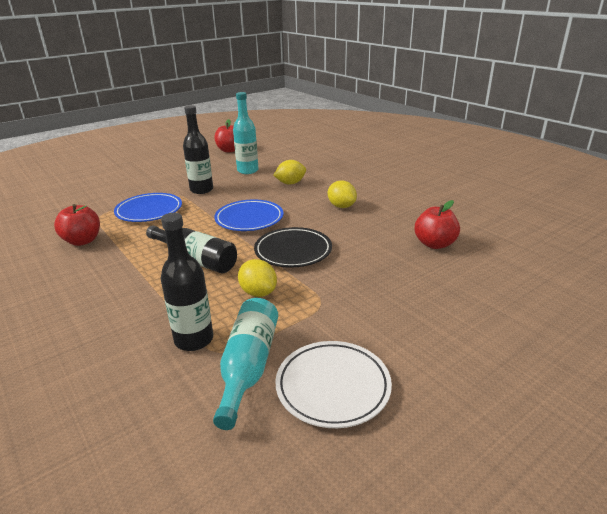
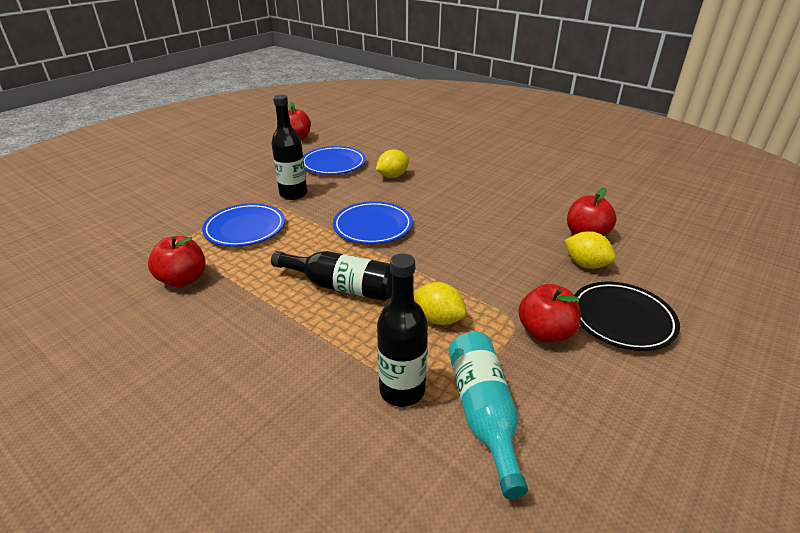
camera: 15 degrees left, 5 degrees up
(247, 170) = (333, 164): turquoise bottle -> blue plate
(293, 251) = (446, 261): black plate -> black plate (622, 319)
(333, 386) = (584, 420): white plate -> none
(341, 206) = (465, 200): yellow lemon -> yellow lemon (585, 264)
(343, 315) = (545, 332): none -> red apple

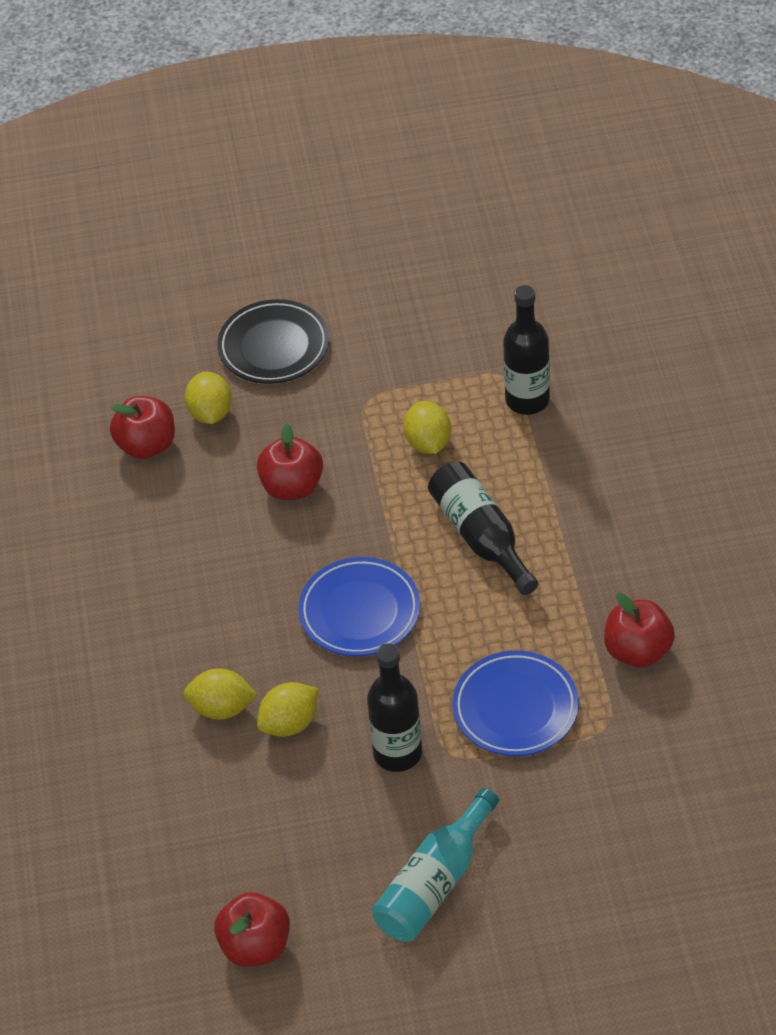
camera: 135 degrees left, 15 degrees up
(333, 164) = (271, 804): blue plate -> none
(356, 183) = (290, 723): none -> yellow lemon
(483, 413) = (486, 350): turquoise bottle -> turquoise bottle (434, 883)
(545, 332) = (355, 375): red apple -> red apple (292, 487)

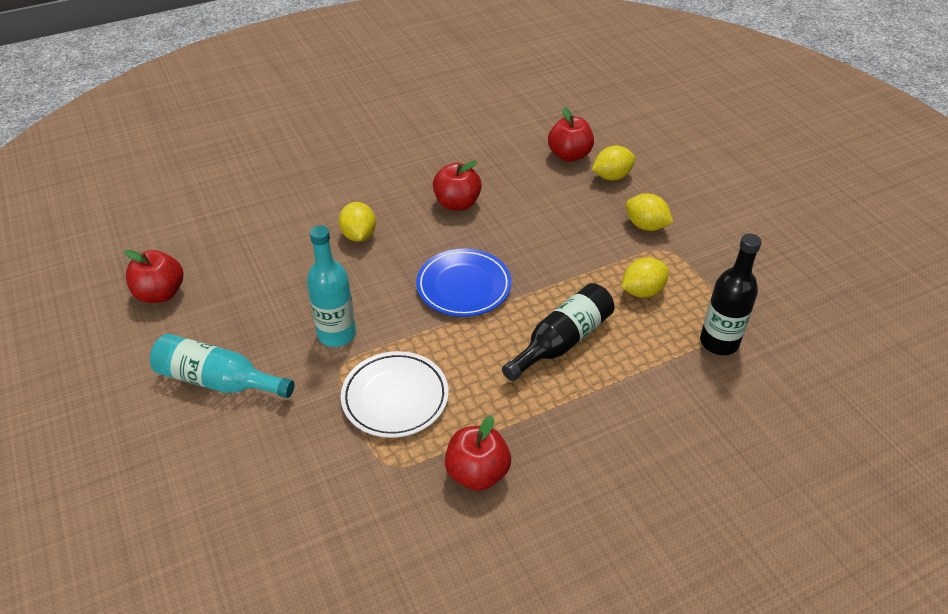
camera: 70 degrees right, 5 degrees down
(274, 346) = (688, 192): black plate -> none
(290, 723) = (352, 271): yellow lemon -> yellow lemon (646, 226)
(292, 487) = (565, 228): red apple -> red apple (457, 203)
(397, 753) = (337, 334): black bottle -> turquoise bottle
(515, 708) = (395, 397): blue plate -> white plate

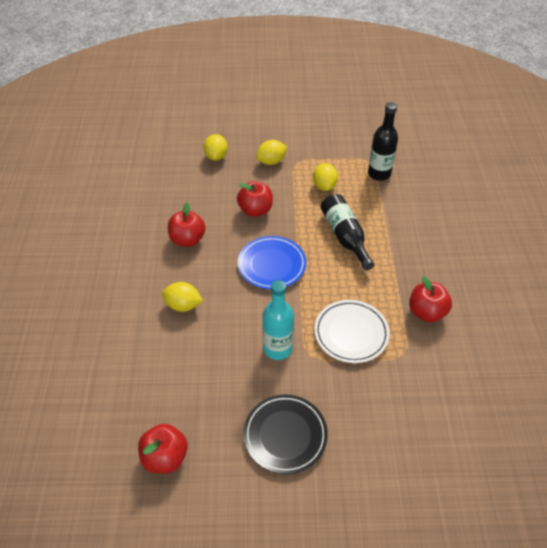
camera: 65 degrees left, 5 degrees up
(218, 380) = (285, 435): turquoise bottle -> black plate
(569, 155) = (180, 166): red apple -> red apple (255, 210)

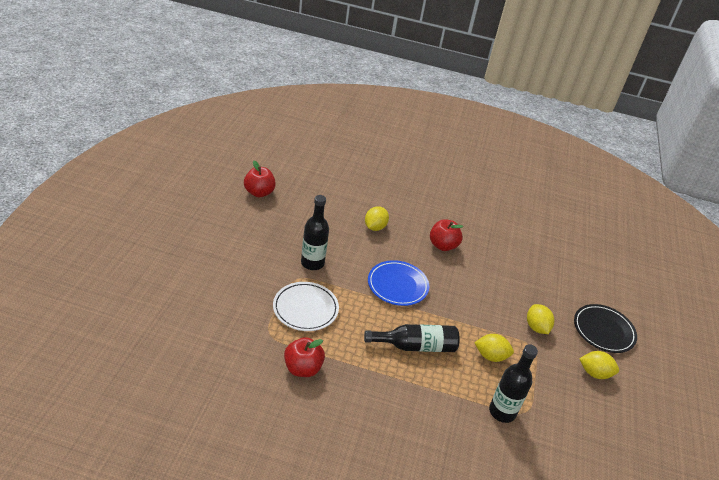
camera: 100 degrees right, 10 degrees down
(216, 156) = (549, 290): yellow lemon -> yellow lemon (594, 373)
(255, 210) = (468, 295): red apple -> none
(277, 348) = (312, 263): turquoise bottle -> black bottle
(285, 435) = (241, 245): black plate -> black plate (603, 331)

